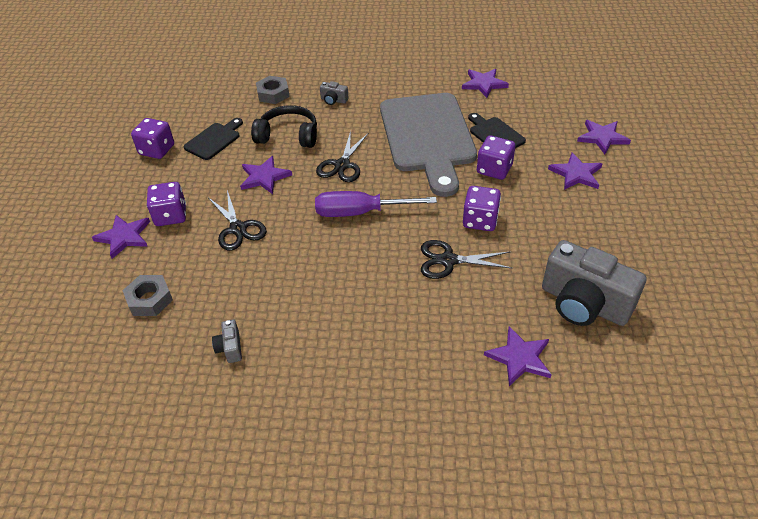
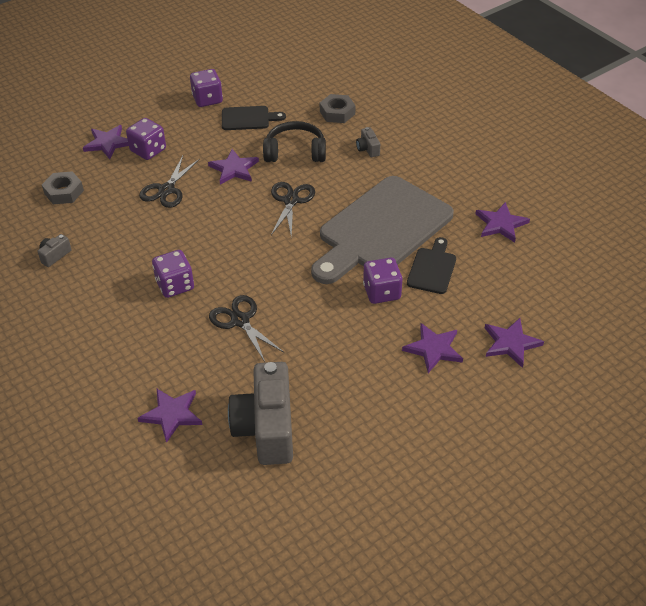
camera: 50 degrees right, 0 degrees up
(288, 135) = (295, 152): black headphones -> black headphones turned 60 degrees counterclockwise
(342, 165) = (291, 201): black scissors -> black scissors turned 120 degrees clockwise
(359, 212) = (246, 241): purple screwdriver -> none
(480, 220) = (306, 316): purple dice -> purple dice (175, 285)

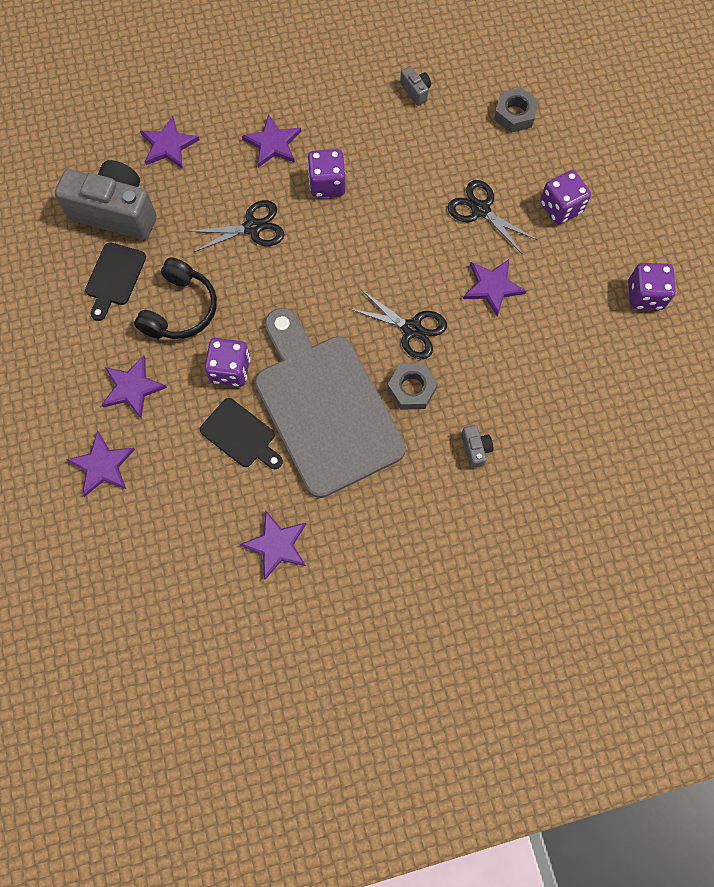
camera: 110 degrees right, 25 degrees up
(108, 143) = (589, 170): purple star -> purple star (273, 143)
(248, 118) = (587, 330): black cutting board -> black cutting board (114, 277)
(295, 152) = (500, 363): black headphones -> black headphones (181, 309)
(337, 113) = (564, 440): grey nut -> grey nut (411, 389)
(368, 149) = (475, 449): grey camera -> grey camera turned 75 degrees clockwise

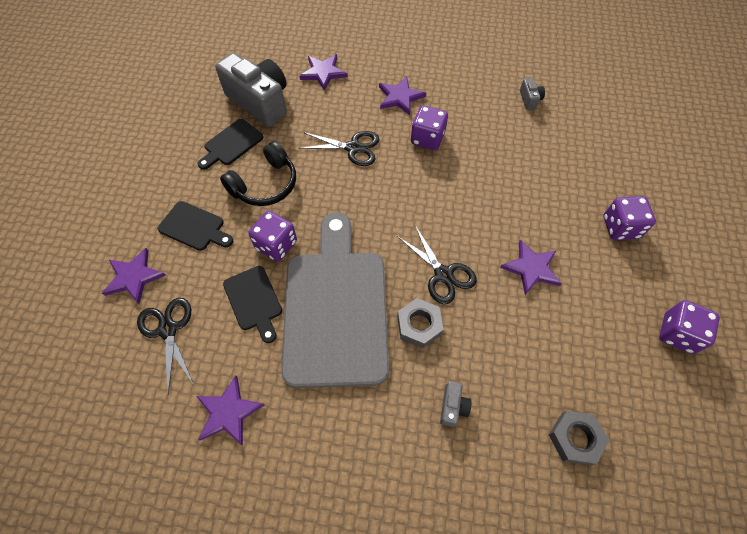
camera: 25 degrees right, 10 degrees down
(132, 388) = (194, 227): purple star -> black cutting board
(480, 210) = (547, 203): black scissors -> black scissors (168, 329)
(514, 114) = (606, 142): grey nut -> grey nut (575, 438)

